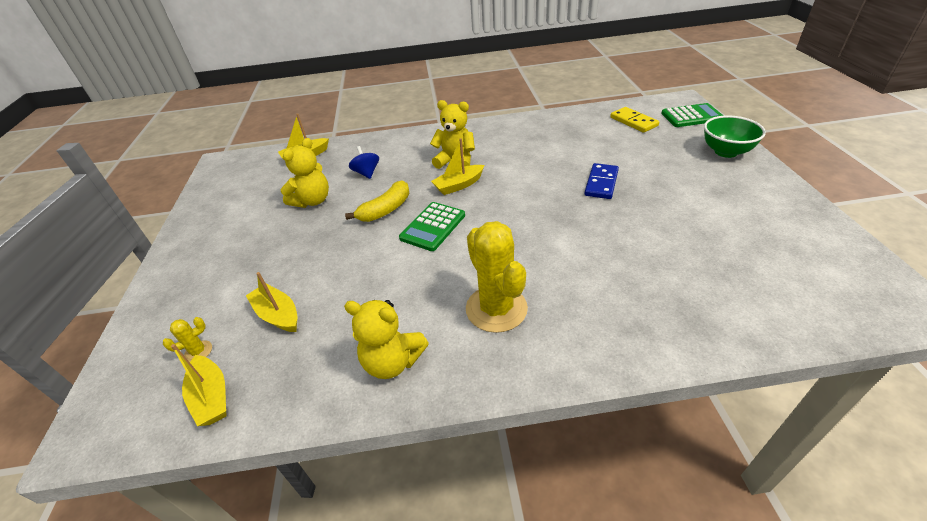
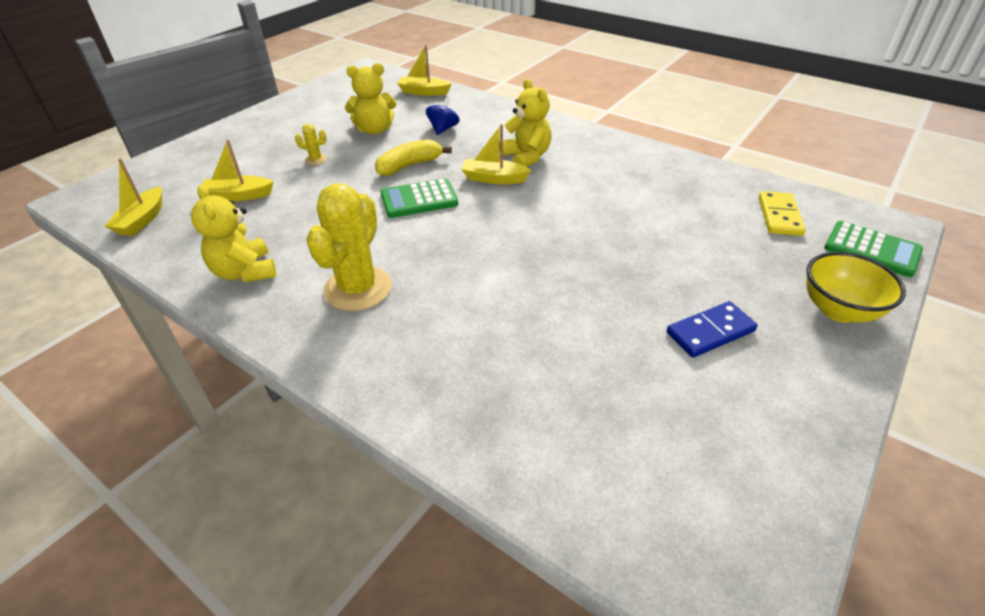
camera: 40 degrees right, 0 degrees up
(198, 351) = (174, 189): yellow cactus -> yellow cactus (316, 159)
(278, 315) = (238, 196): yellow boat -> yellow boat turned 90 degrees counterclockwise
(385, 210) = (409, 166): yellow banana -> yellow banana turned 150 degrees clockwise
(601, 183) = (624, 253): blue domino -> blue domino (710, 332)
(726, 152) = (838, 310): green bowl -> yellow bowl

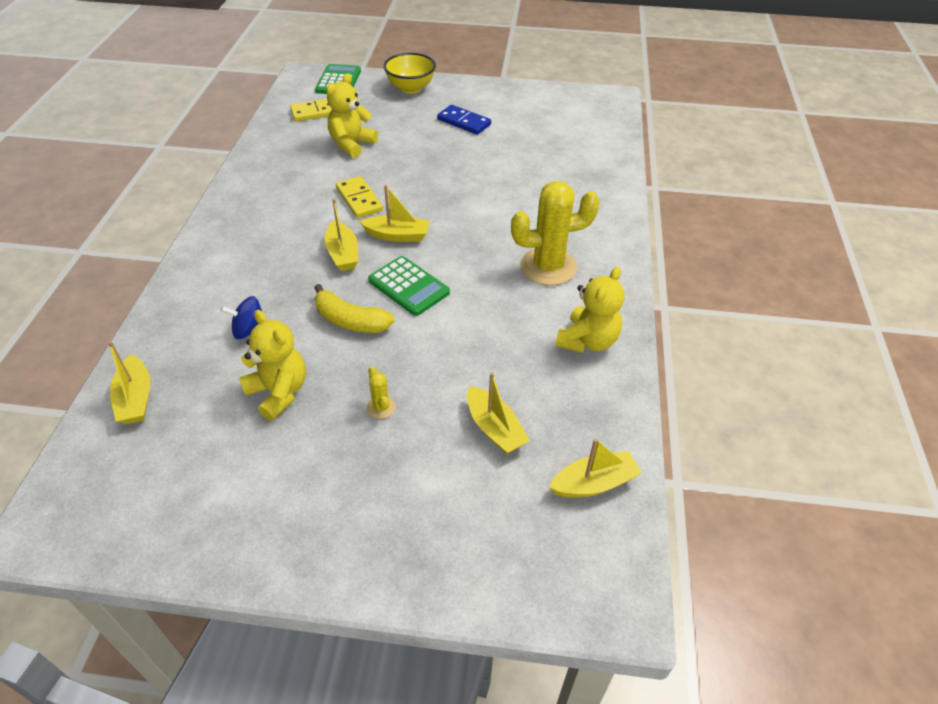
camera: 120 degrees left, 5 degrees up
(494, 211) = (397, 235): none -> yellow boat
(526, 157) = (289, 247): yellow teddy bear -> yellow teddy bear (351, 144)
(572, 204) = (359, 199): none -> yellow domino

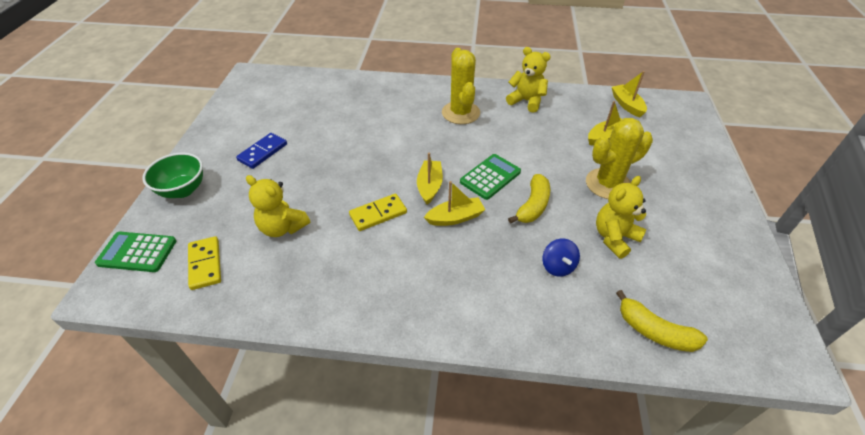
camera: 90 degrees left, 0 degrees up
(135, 398) = (654, 331): yellow boat -> yellow banana
(381, 407) = (608, 184): yellow cactus -> yellow cactus, size x2.36
(410, 88) = (183, 190): yellow bowl -> green bowl

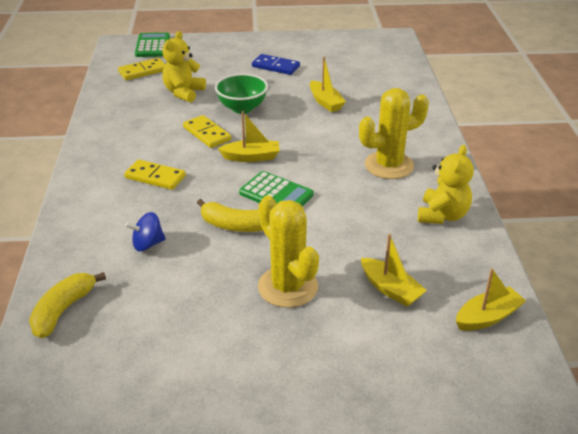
camera: 80 degrees right, 10 degrees down
(183, 190) = (219, 46): green bowl -> green bowl (242, 108)
(449, 258) = (155, 177): none -> yellow domino
(455, 218) = (208, 176): yellow boat -> yellow boat (325, 102)
(614, 238) = (193, 288): yellow teddy bear -> none

